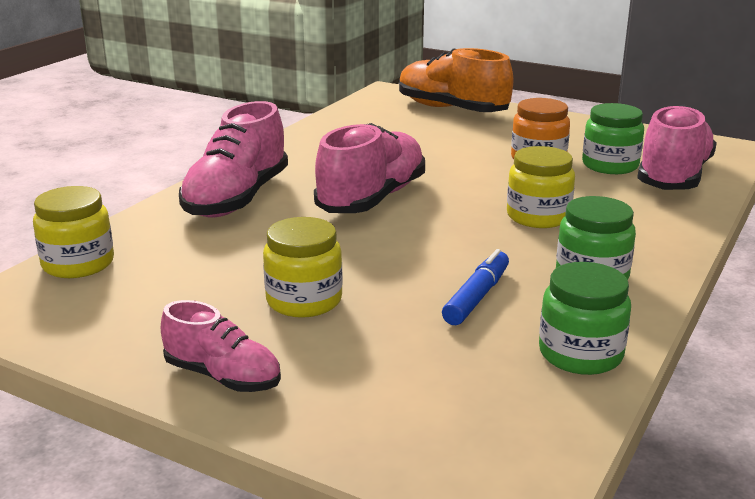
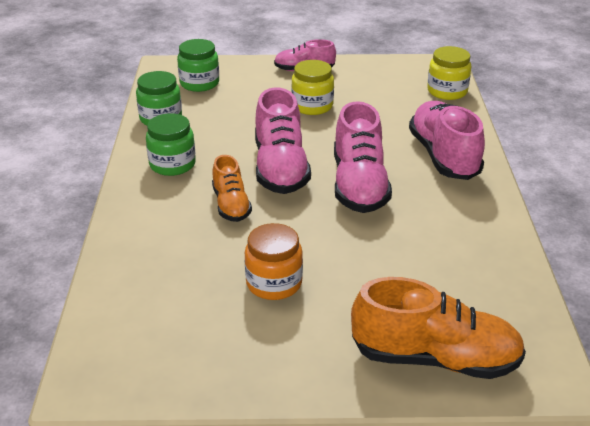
camera: 150 degrees right, 10 degrees up
(476, 297) = (229, 132): blue marker -> none
(538, 216) = (231, 205): yellow jar -> orange shoe
(610, 165) = (203, 296): green jar -> green jar (199, 83)
(673, 177) = (139, 297): pink shoe -> pink shoe (280, 168)

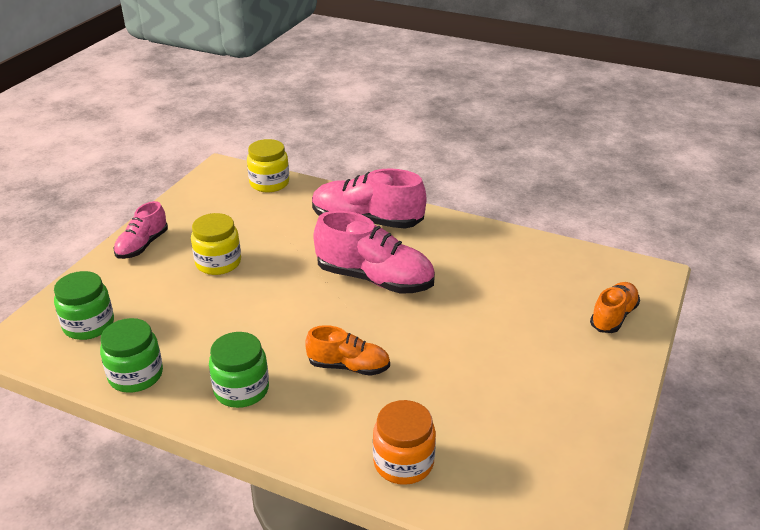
camera: 65 degrees left, 0 degrees up
(274, 283) = (484, 373): orange jar -> orange jar (403, 462)
(280, 168) = (311, 316): pink shoe -> none
(435, 358) = (613, 316): orange shoe -> orange shoe, size x0.58

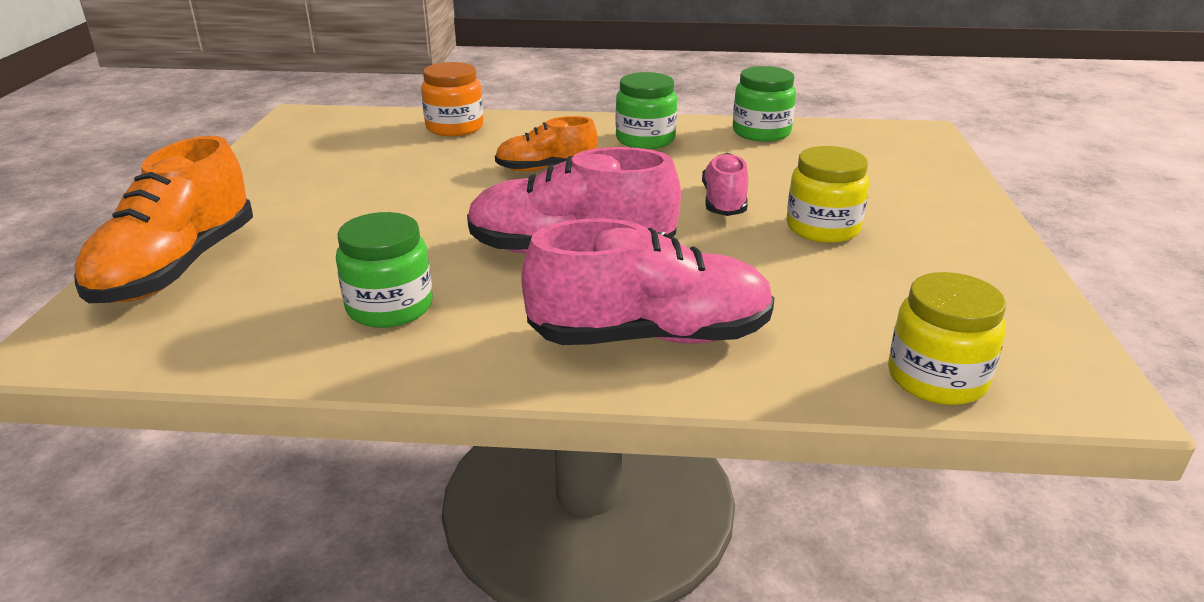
camera: 160 degrees right, 5 degrees down
(89, 325) = (873, 152): green jar -> green jar (390, 307)
(142, 245) = (963, 228): pink shoe -> pink shoe (724, 202)
(613, 316) = (177, 268): orange shoe -> orange shoe, size x1.71

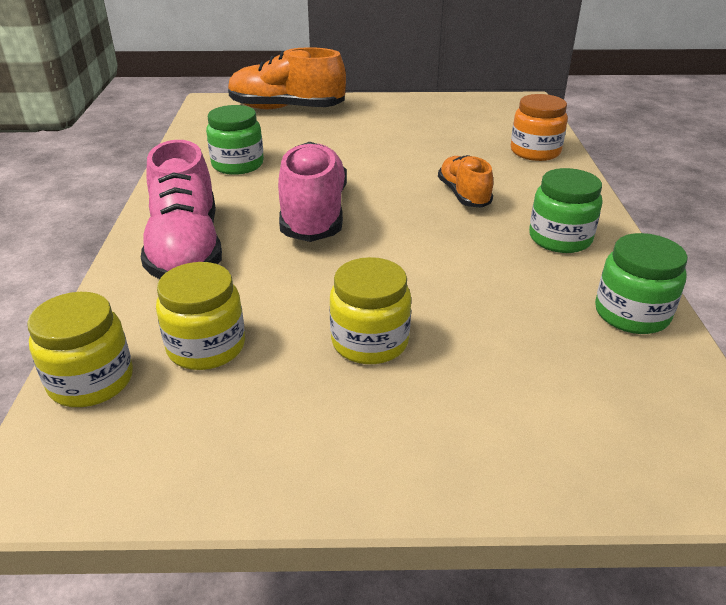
camera: 85 degrees right, 5 degrees up
(724, 202) = (418, 283): pink shoe -> none
(854, 310) = (206, 347): none -> yellow jar

